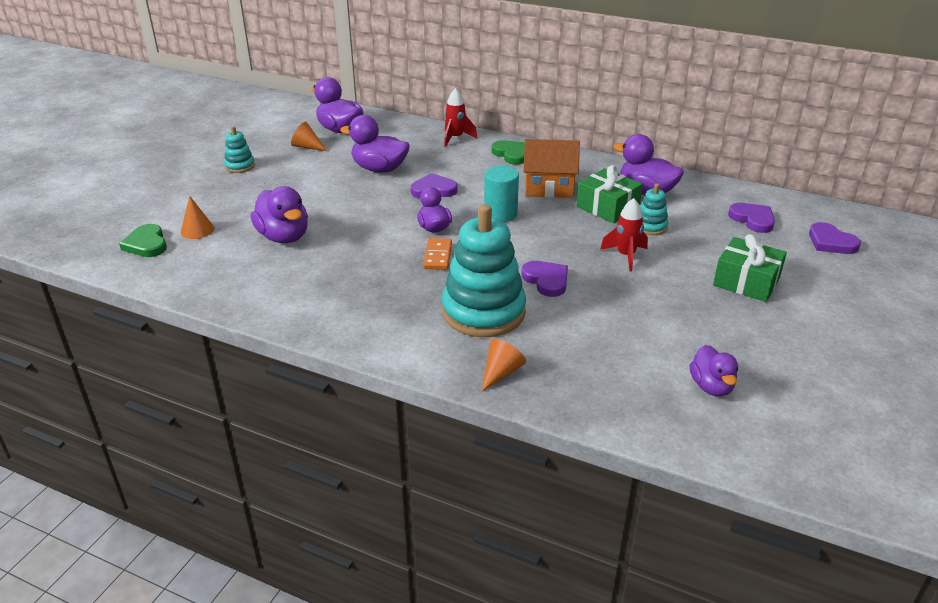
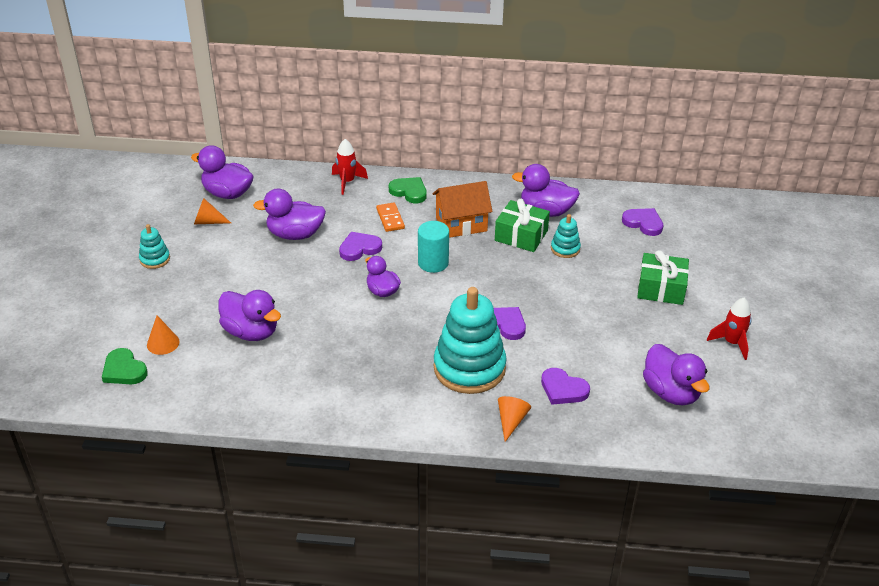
camera: 20 degrees left, 5 degrees up
(438, 256) = (402, 320): orange domino -> orange domino (390, 219)
(626, 256) = (558, 284): red rocket -> red rocket (732, 343)
(711, 386) = (671, 392): purple duck -> purple duck, size x1.54
(831, 242) = (710, 233): purple heart -> purple heart (563, 389)

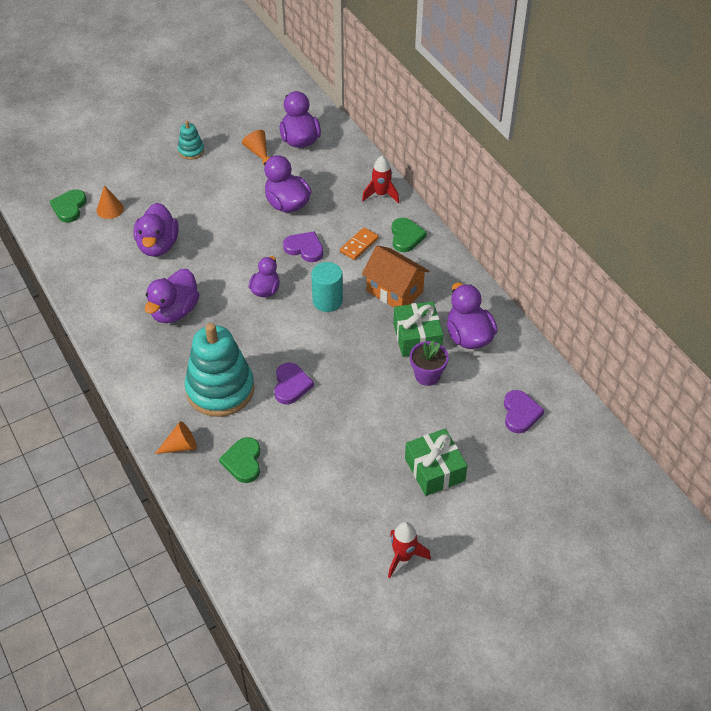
camera: 55 degrees right, 10 degrees up
(563, 389) = (243, 462): purple heart -> green heart
(565, 249) = (427, 375): turquoise stacking toy -> purple flower pot
(671, 392) = (298, 539): purple duck -> purple duck (174, 311)

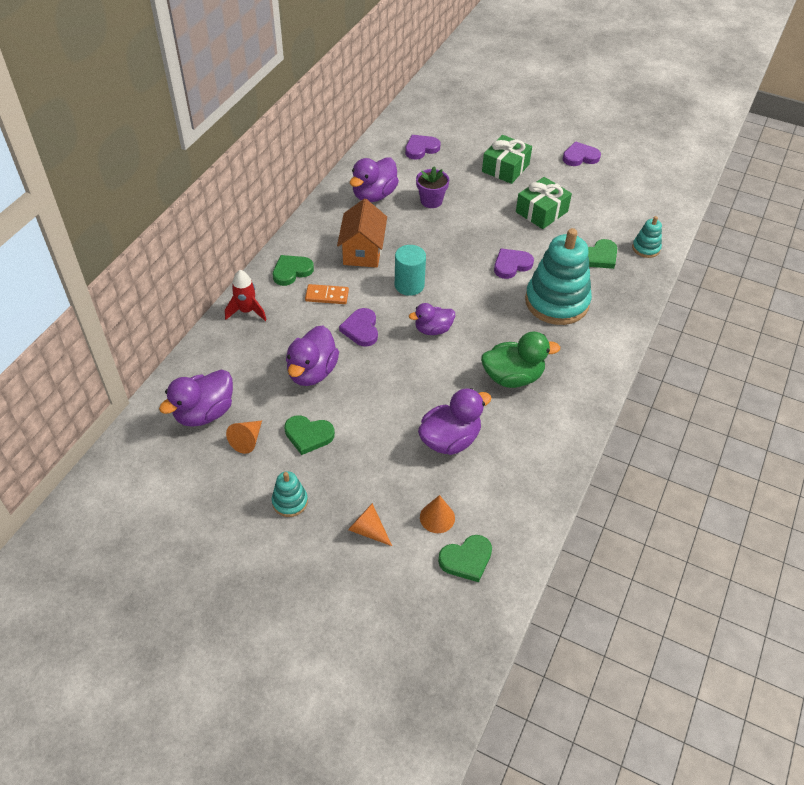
camera: 125 degrees left, 0 degrees up
(174, 311) = (512, 377): purple duck -> green duck
(180, 446) = (625, 296): orange cone -> orange cone (368, 530)
(220, 510) = (646, 248): none -> turquoise stacking toy
(233, 179) = (308, 435): none -> green heart
(403, 557) = (580, 157): red rocket -> purple heart
(417, 337) = (400, 220): green gift -> green gift (541, 212)

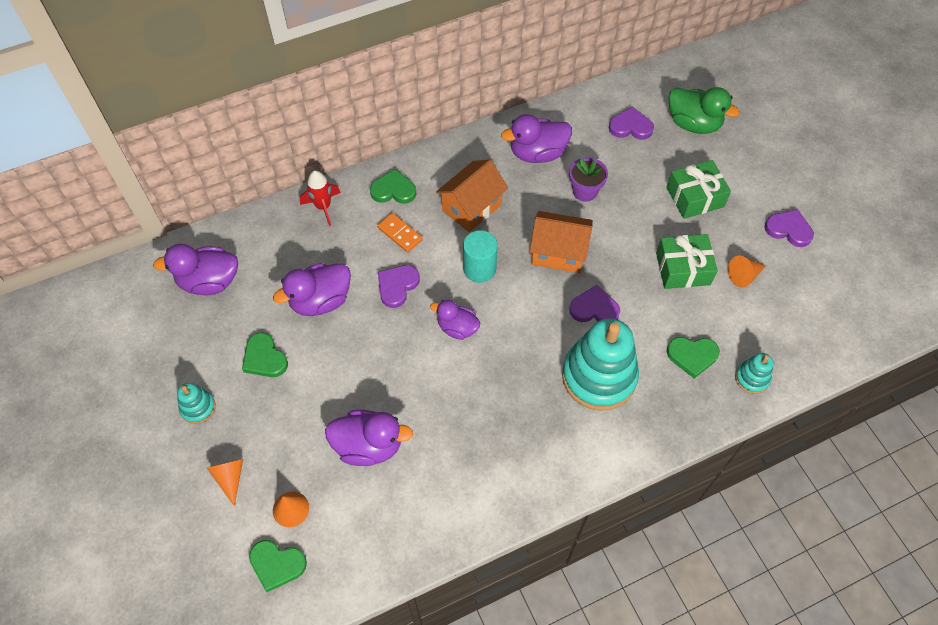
camera: 40 degrees right, 10 degrees up
(247, 440) = (217, 329): orange cone -> orange cone (744, 275)
(453, 246) = (558, 252): none -> orange house
(512, 377) = (481, 425): green duck -> green duck (693, 124)

